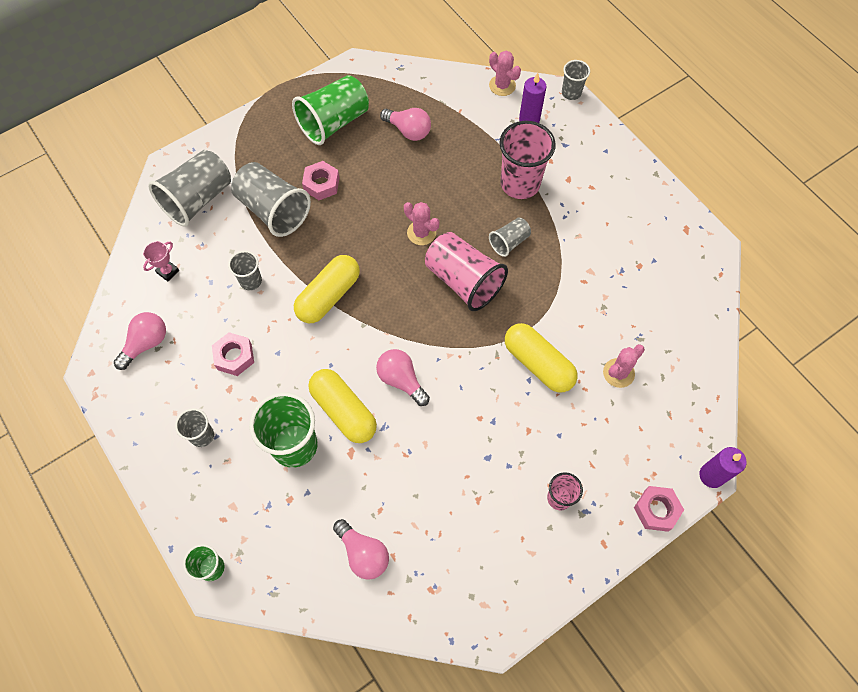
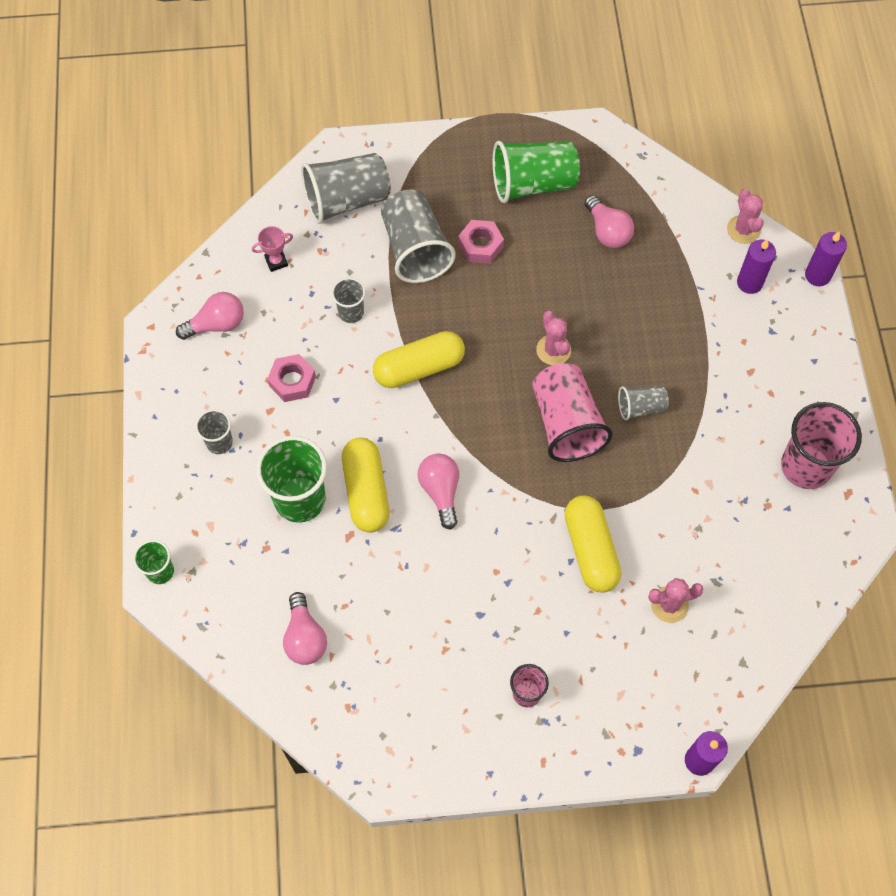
camera: 30 degrees right, 0 degrees up
(520, 183) = (693, 350): pink cup -> pink cup (805, 466)
(571, 93) = (817, 275): grey cup -> purple candle
(656, 510) = (618, 761): pink nut -> none

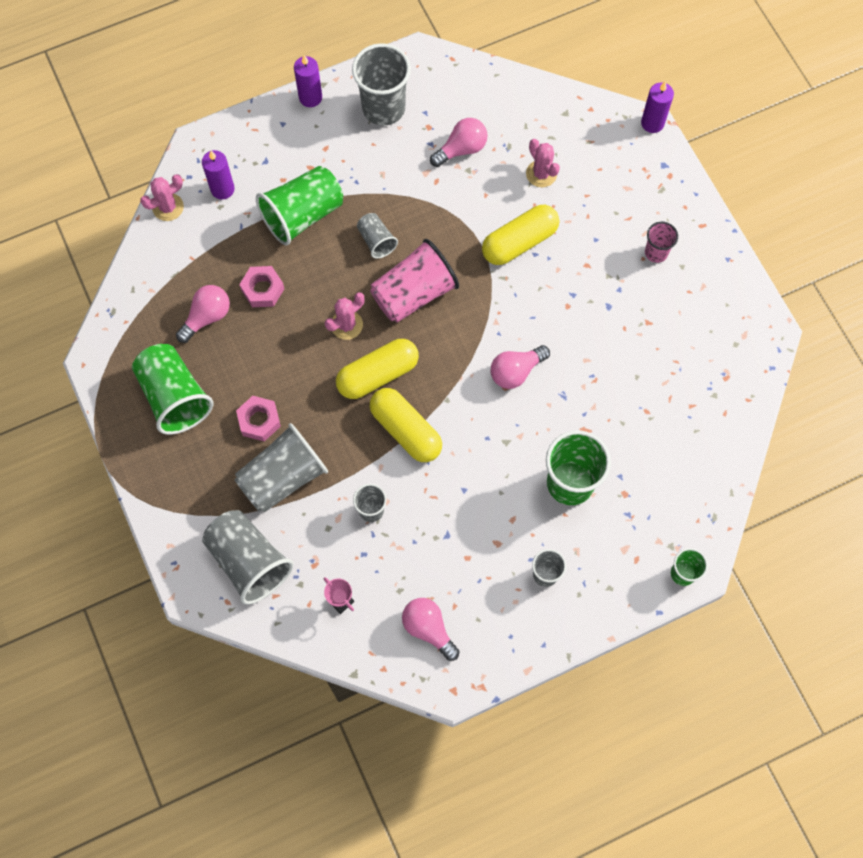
camera: 110 degrees left, 5 degrees up
(292, 381) = (461, 535): pink nut -> pink nut (262, 289)
(305, 637) = (686, 431): pink light bulb -> pink light bulb (461, 149)
(366, 491) = (540, 431): yellow capsule -> yellow capsule (378, 375)
(695, 347) = (303, 215): none -> green cup
(805, 466) = (383, 108): pink cup -> grey cup
(817, 275) = (197, 139): purple candle -> purple candle (310, 97)

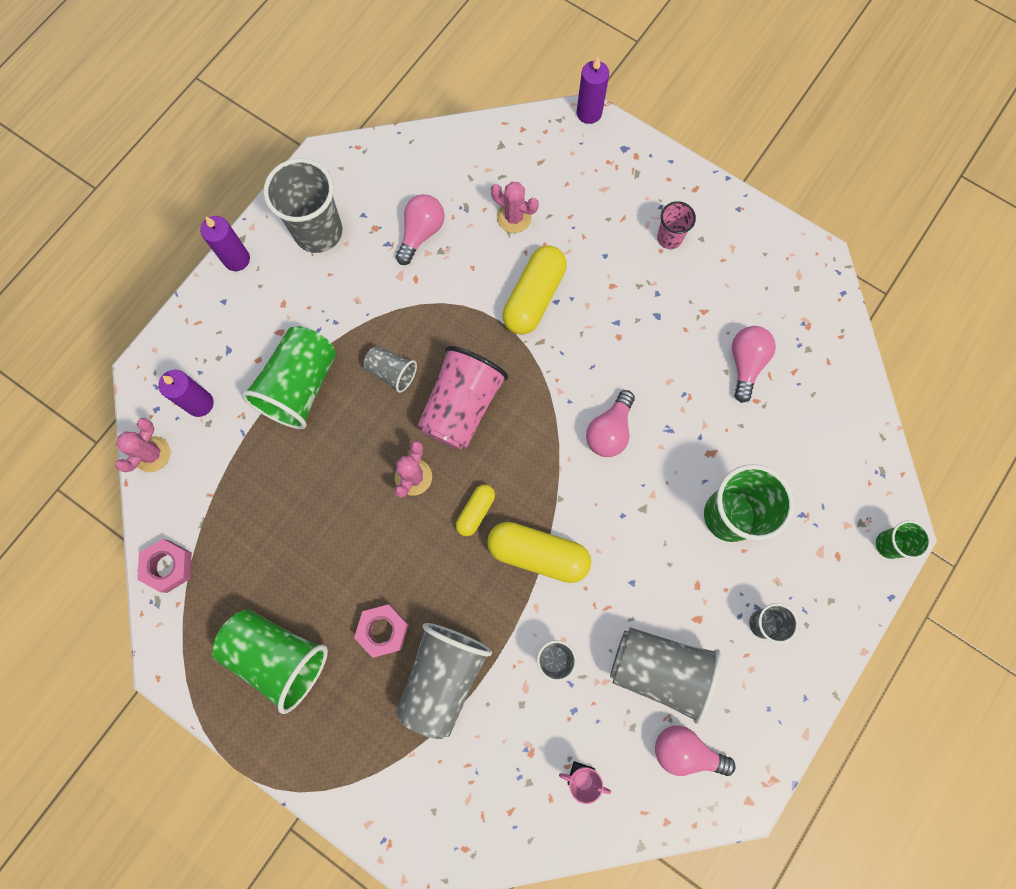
camera: 30 degrees left, 5 degrees up
(207, 317) = (262, 550): pink light bulb -> pink light bulb (745, 363)
(249, 561) = (461, 790): grey cup -> grey cup (659, 669)
(262, 289) = (304, 487): pink nut -> pink nut (168, 566)
(378, 375) = (476, 511): yellow capsule -> yellow capsule, size x0.54

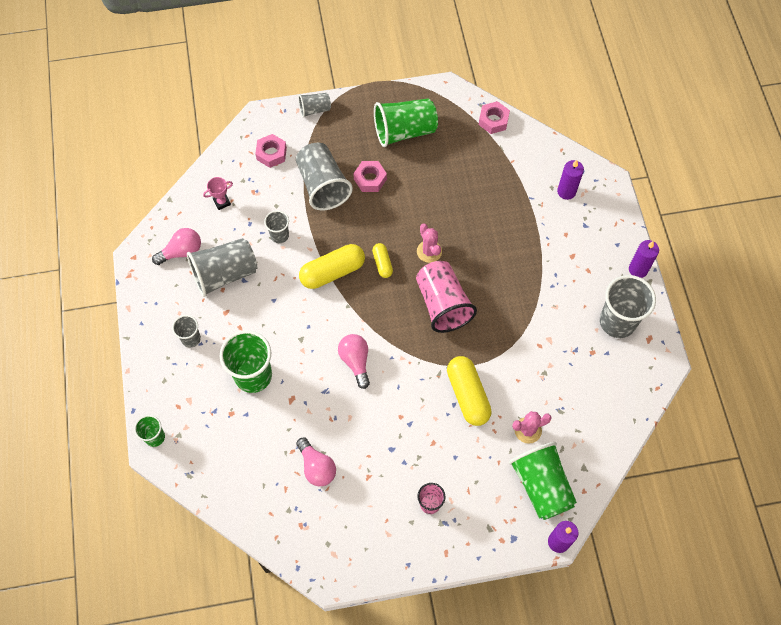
camera: 135 degrees right, 10 degrees down
(152, 454) = (559, 153): pink cactus -> none
(300, 386) = (531, 241): green cup -> green cup (541, 486)
(391, 372) = (495, 288): grey cup -> grey cup (314, 109)
(421, 233) = (565, 372): pink light bulb -> none
(460, 788) = (271, 153): none -> pink nut

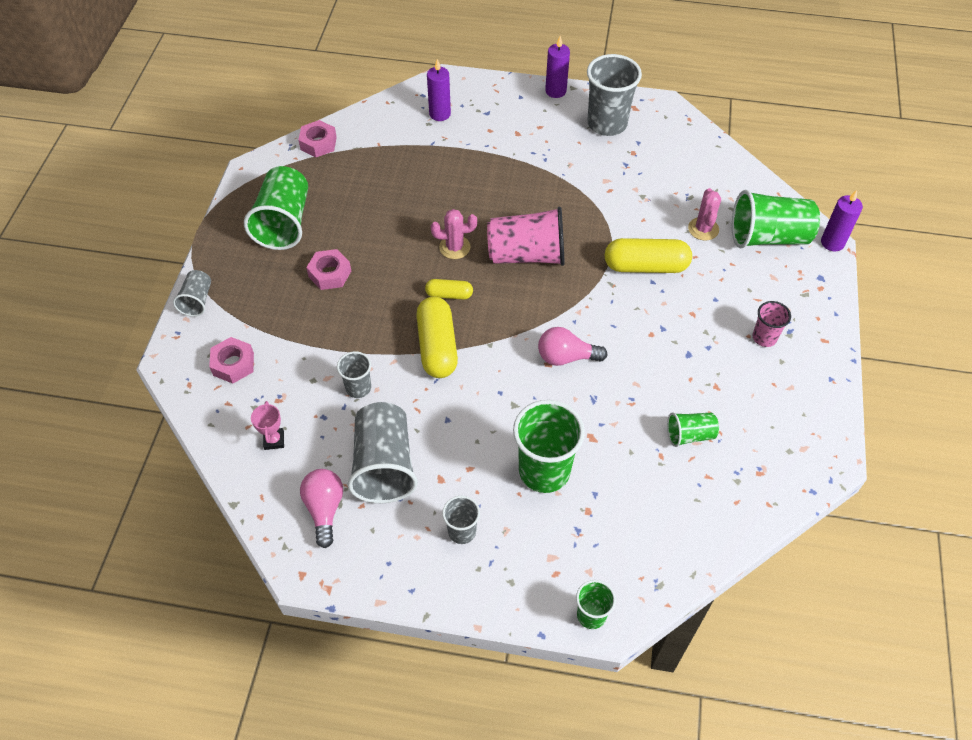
camera: 70 degrees left, 10 degrees down
(317, 467) = (690, 435): pink light bulb -> green cup
(323, 185) = (311, 323): grey cup -> none

